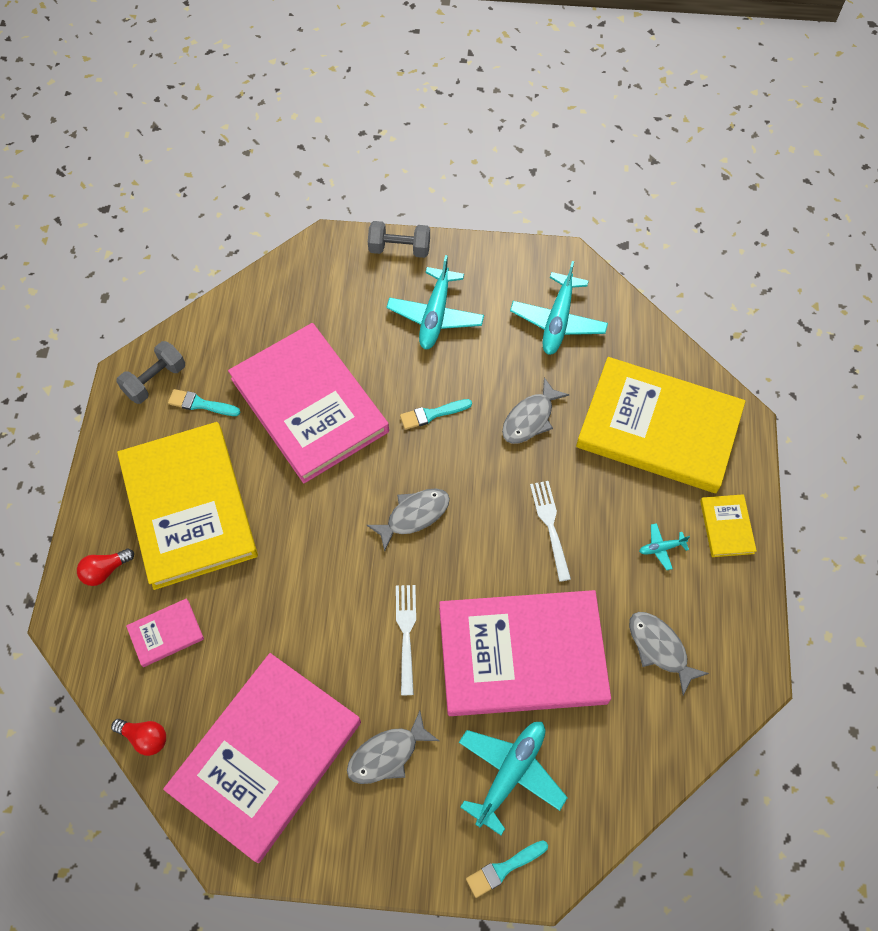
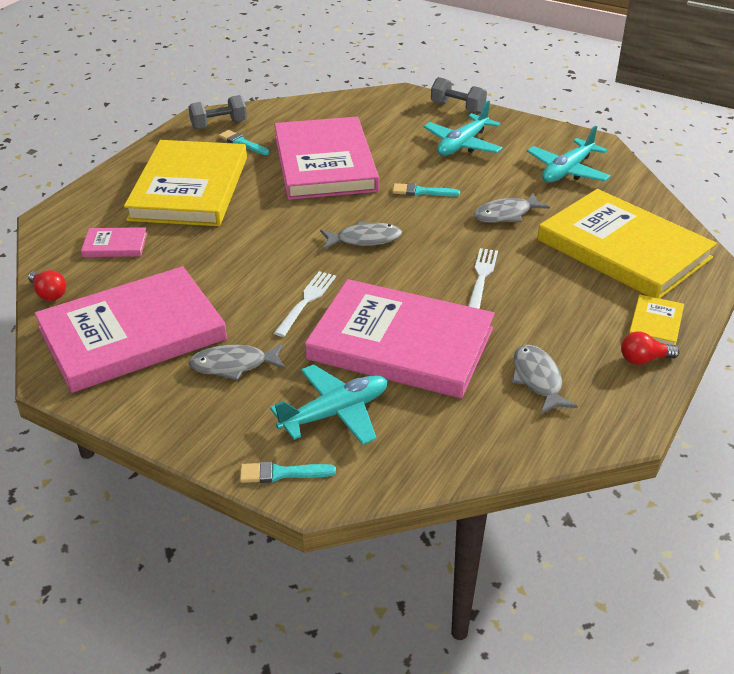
camera: 25 degrees right, 25 degrees down
(105, 571) = (100, 202): red light bulb -> red light bulb (643, 359)
(661, 548) = (580, 318): turquoise plane -> none

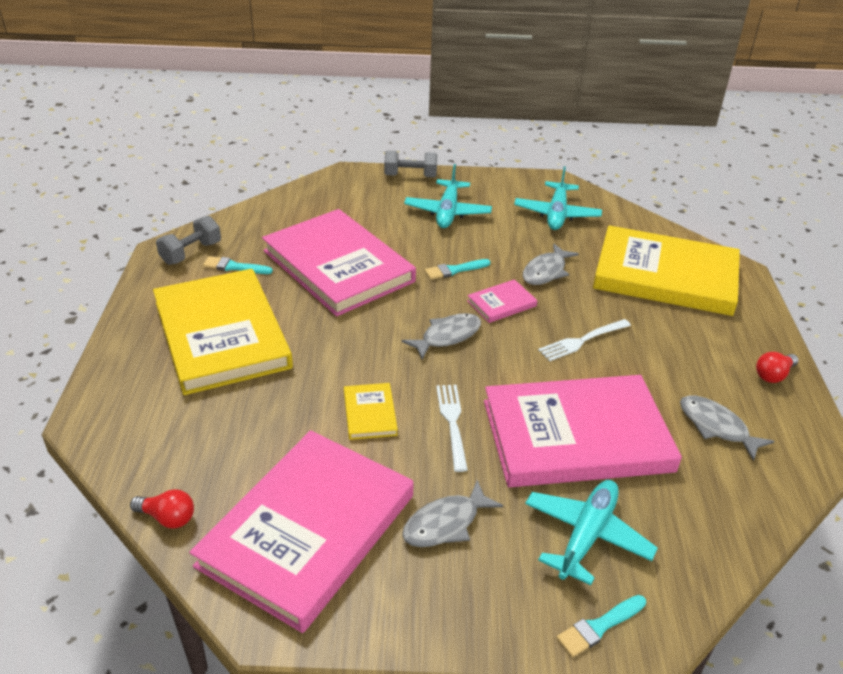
camera: 30 degrees left, 0 degrees up
(115, 245) = (195, 429): pink book -> pink book (501, 303)
(482, 277) = (582, 341): white fork -> white fork turned 105 degrees counterclockwise
(655, 323) = (751, 338): yellow book -> yellow book (370, 413)

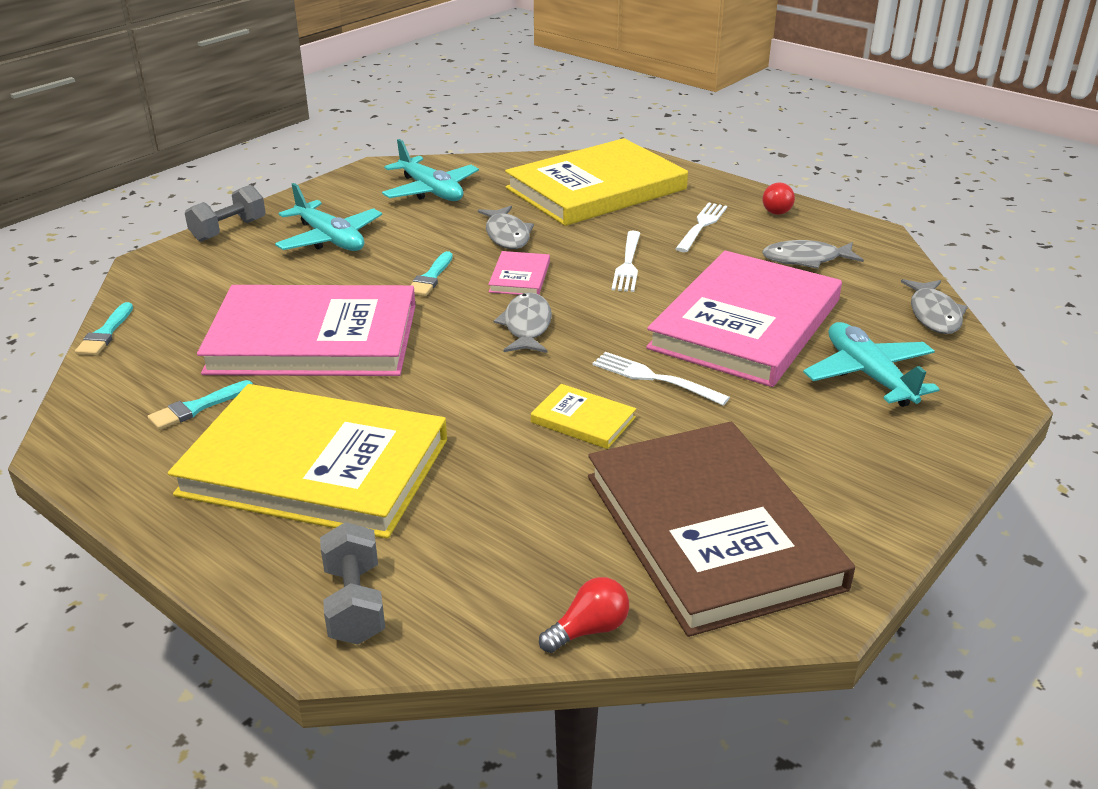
camera: 50 degrees left, 5 degrees down
(191, 253) = (112, 429): grey dumbbell -> grey dumbbell (355, 604)
(308, 530) = (711, 530): pink book -> brown book
(445, 523) = (784, 441): grey fish -> grey fish (934, 314)
(599, 627) = (973, 416): turquoise brush -> turquoise brush (105, 333)
(688, 349) = (702, 225): none -> white fork

